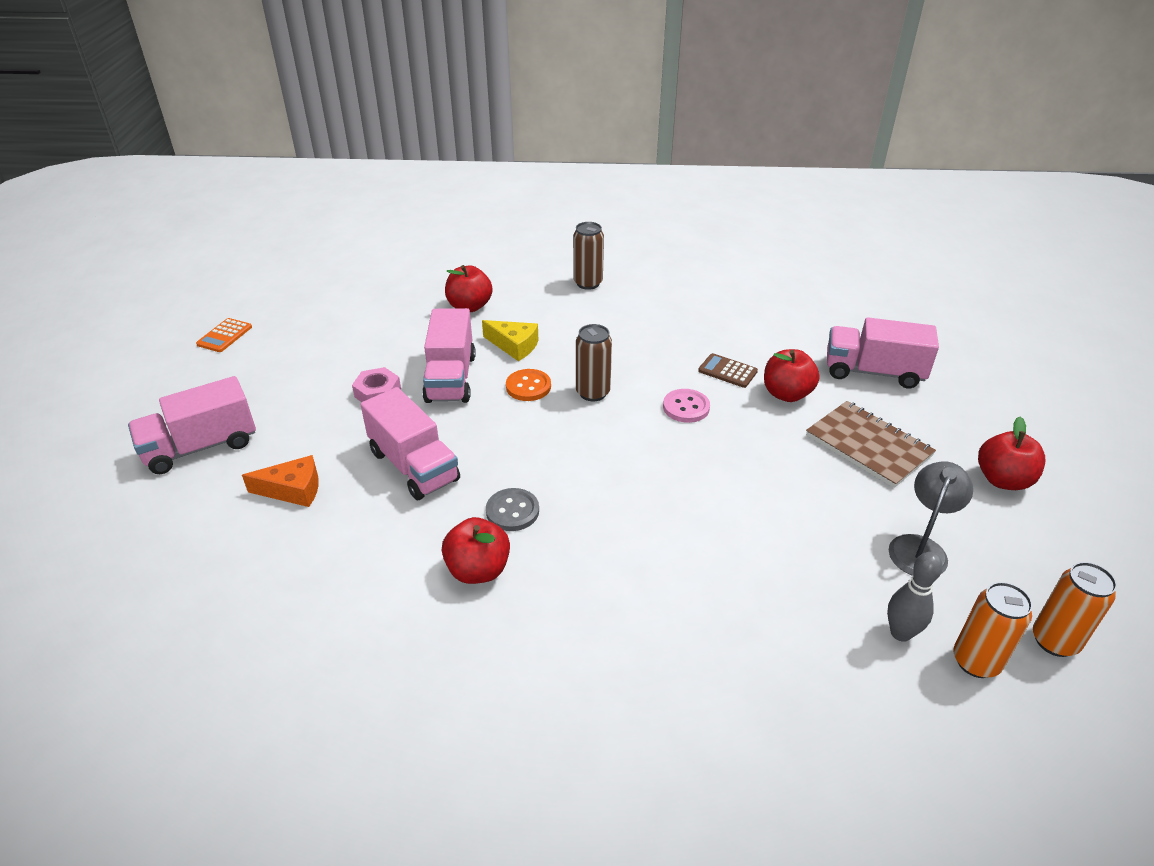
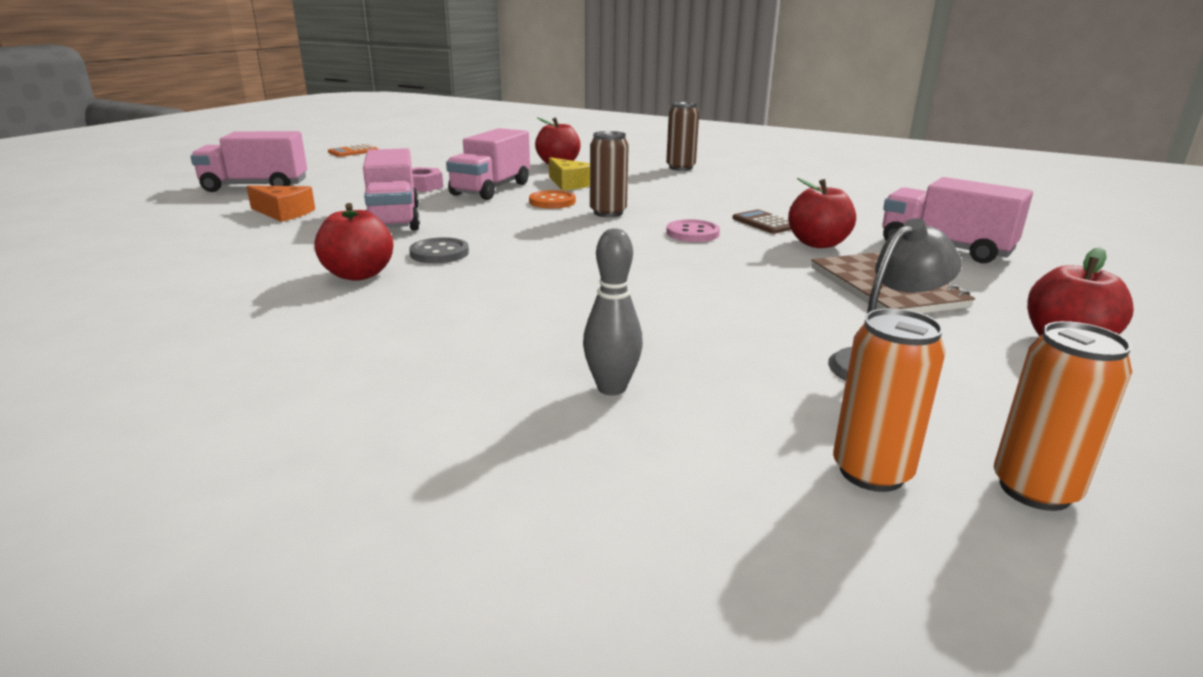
camera: 25 degrees right, 15 degrees down
(900, 633) = (777, 419): grey bowling pin -> grey bowling pin (611, 388)

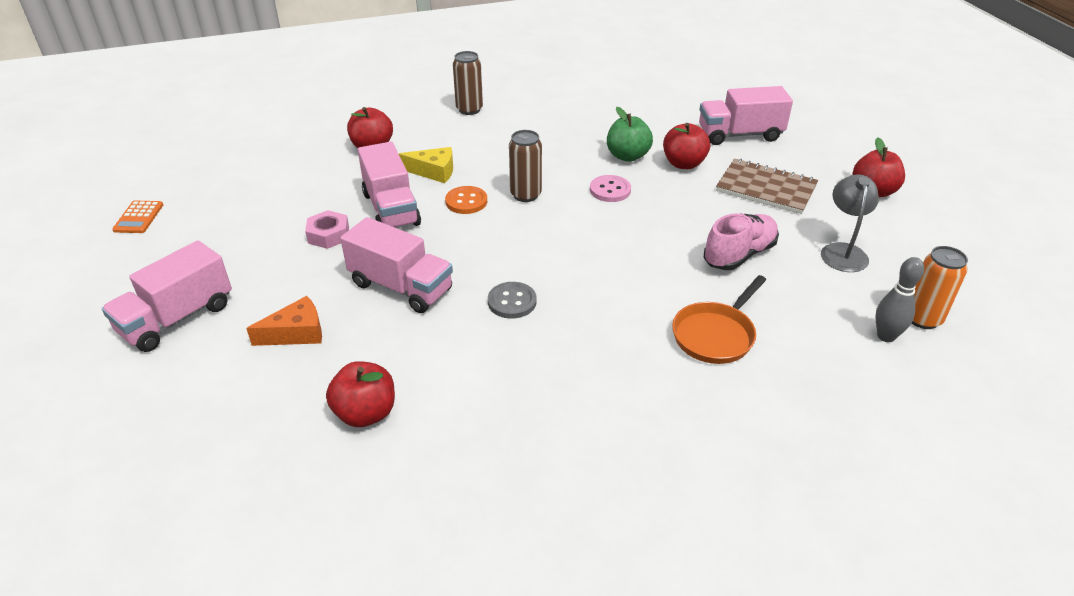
camera: 45 degrees left, 15 degrees up
(359, 274) = (510, 354): red apple -> red apple (365, 413)
(548, 345) = (715, 335): none -> orange pan
(611, 388) = (786, 342): grey bowling pin -> grey bowling pin (886, 336)
(725, 312) = (739, 255): none -> pink shoe
(765, 223) = (627, 156): brown calculator -> green apple
(1034, 490) = (965, 291): orange can -> none

